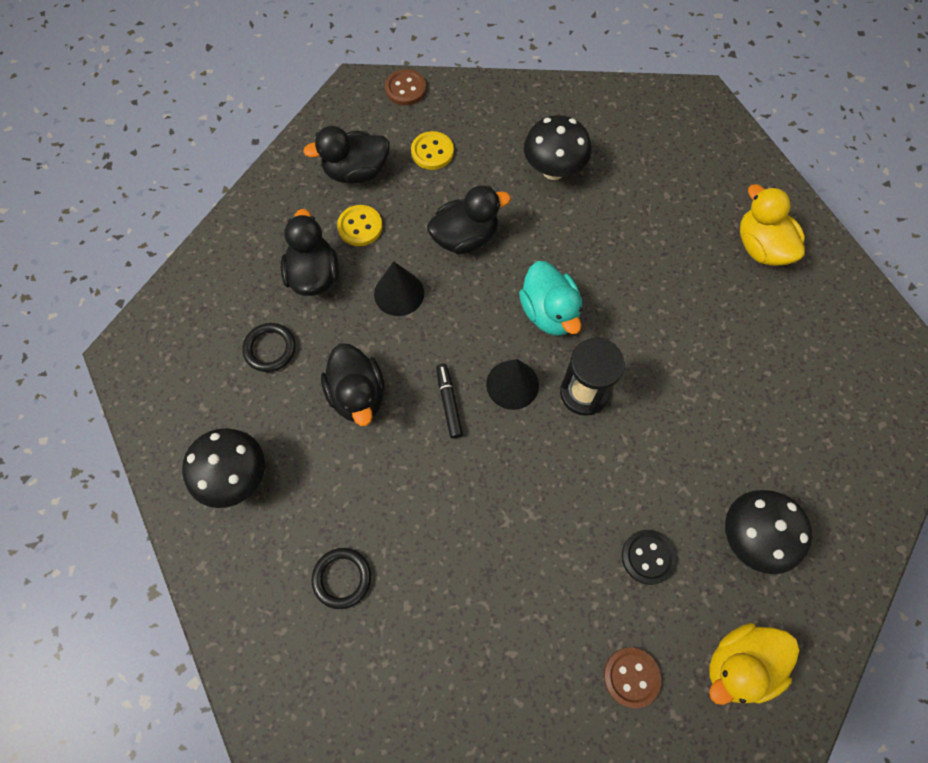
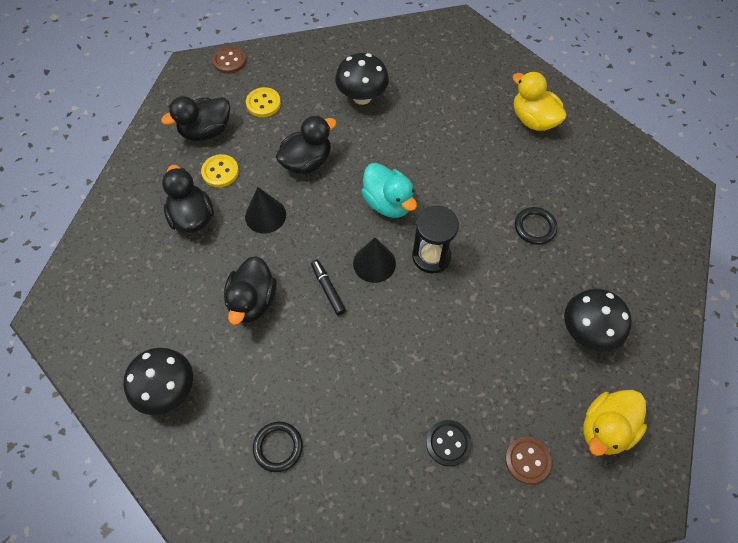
camera: 15 degrees left, 5 degrees down
(270, 349) = (171, 282): black ring -> black ring (535, 227)
(357, 395) = (252, 301): black duck -> black duck turned 45 degrees clockwise
(648, 557) = (514, 366): black button -> black button (448, 443)

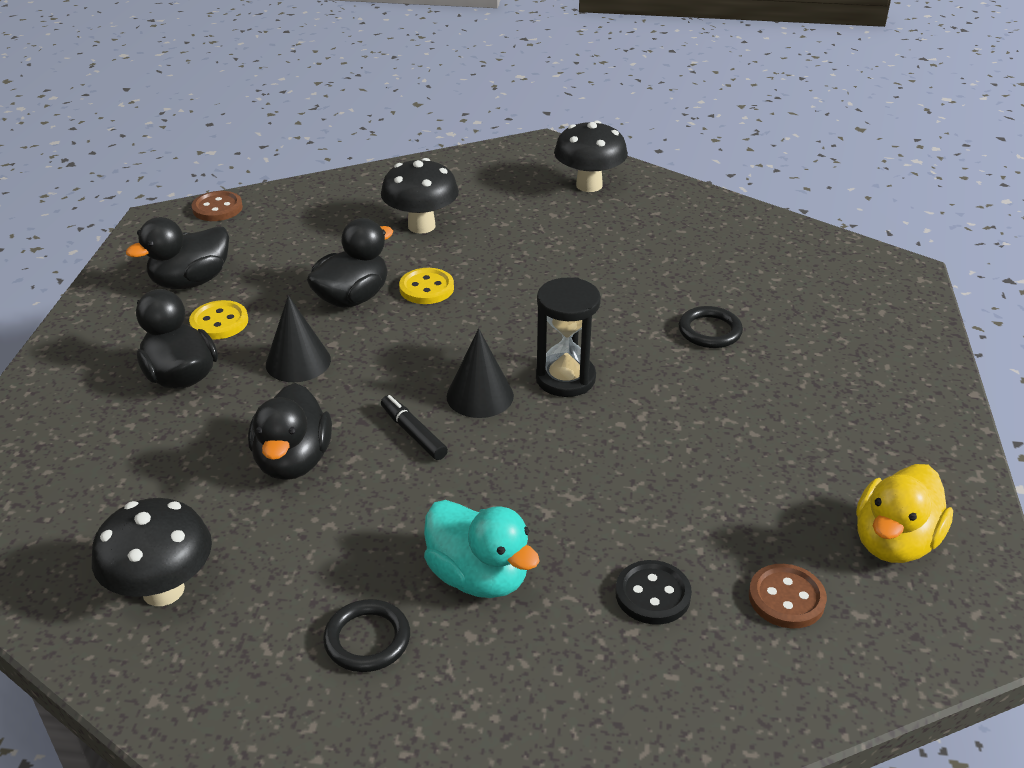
camera: 10 degrees left, 25 degrees down
(263, 103) = (275, 245): yellow button -> yellow button (426, 288)
(388, 203) = (485, 328): turquoise duck -> turquoise duck (479, 577)
(533, 119) = (672, 225): yellow duck -> none
(587, 332) = (824, 434): black mushroom -> black mushroom (589, 185)

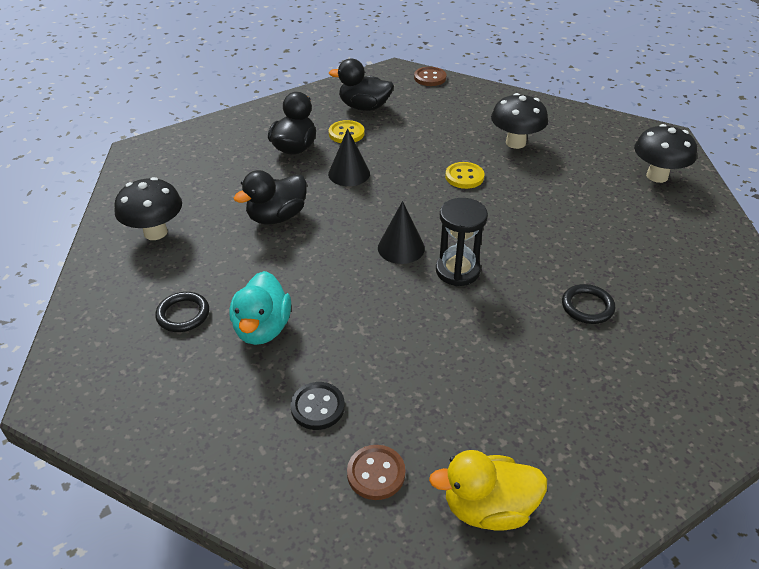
camera: 50 degrees right, 5 degrees up
(352, 298) = (421, 159): black duck -> none
(413, 433) = (342, 242): black marker -> none

